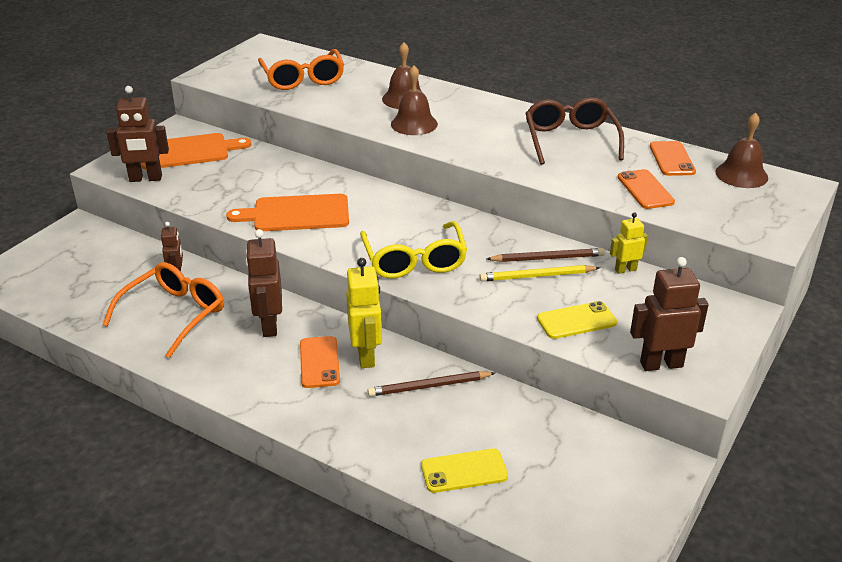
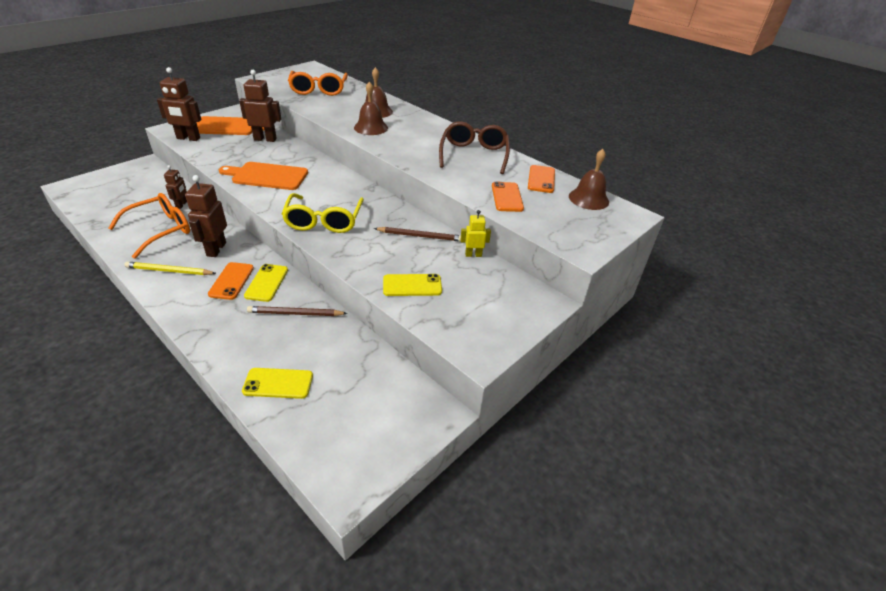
camera: 10 degrees right, 5 degrees up
(366, 356) = (266, 283): yellow robot -> yellow phone
(537, 276) = (404, 247): yellow pencil -> yellow pencil (169, 271)
(661, 364) = (456, 332): brown robot -> brown robot (265, 139)

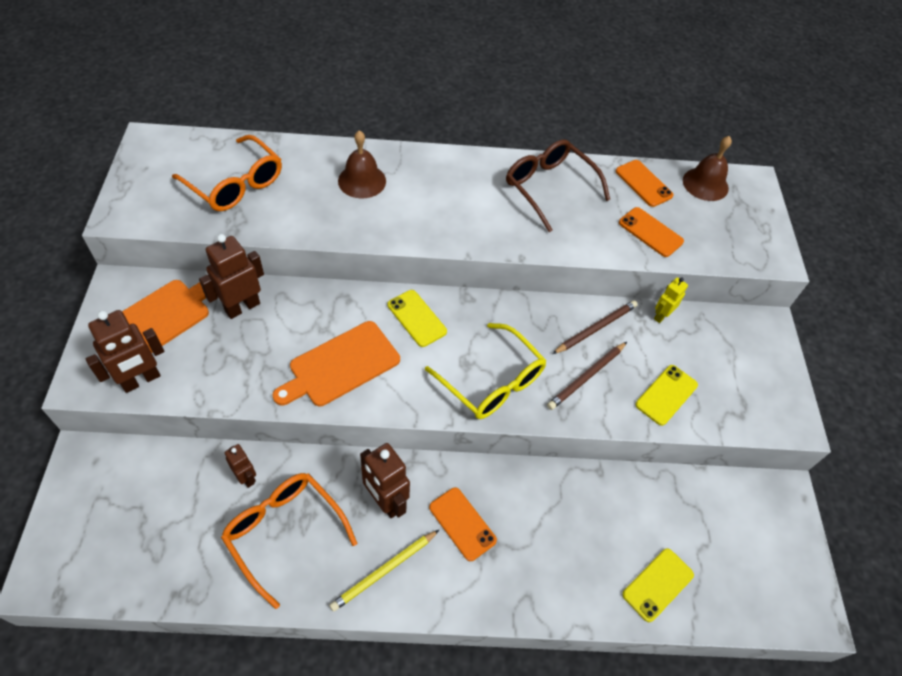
camera: 45 degrees left, 15 degrees up
(160, 230) = (284, 532): orange glasses -> orange glasses turned 45 degrees counterclockwise
(266, 283) = (496, 495): yellow phone -> yellow phone (416, 318)
(295, 313) = (570, 504): brown pencil -> brown pencil (586, 377)
(371, 127) = (398, 215): brown bell -> none

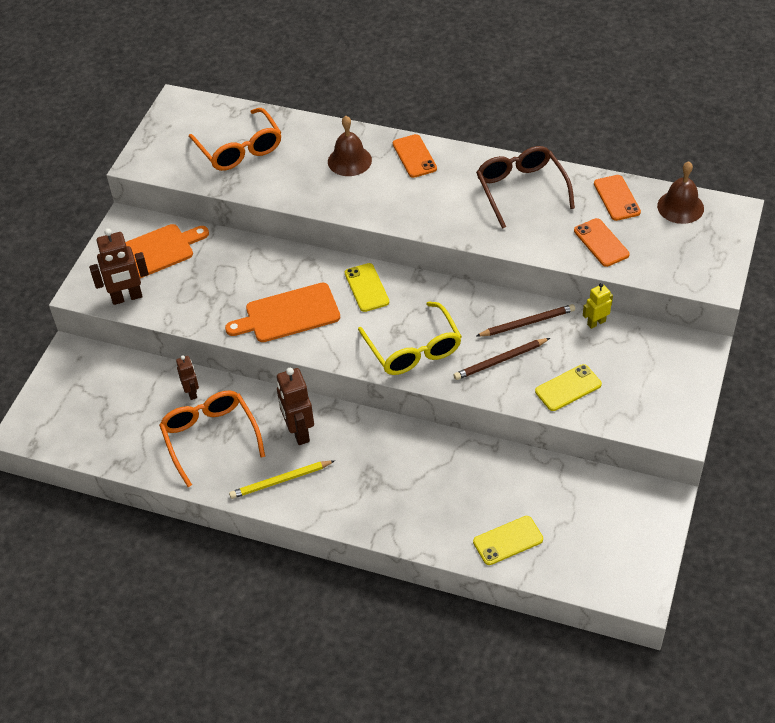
camera: 25 degrees right, 5 degrees down
(242, 307) = (221, 254): brown robot -> none
(462, 523) = (357, 461): orange phone -> orange phone (414, 156)

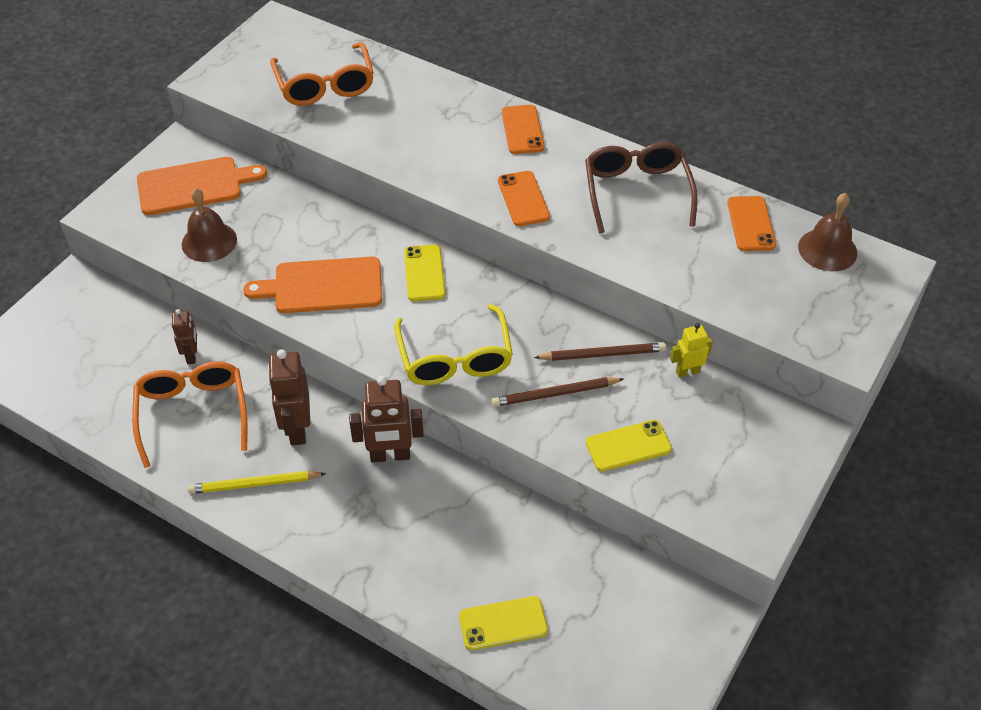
camera: 10 degrees right, 0 degrees up
(127, 297) = (148, 230): brown robot -> brown robot (390, 455)
(349, 160) = (445, 121): brown bell -> brown bell (209, 241)
(601, 243) = (715, 274): orange phone -> orange phone (523, 199)

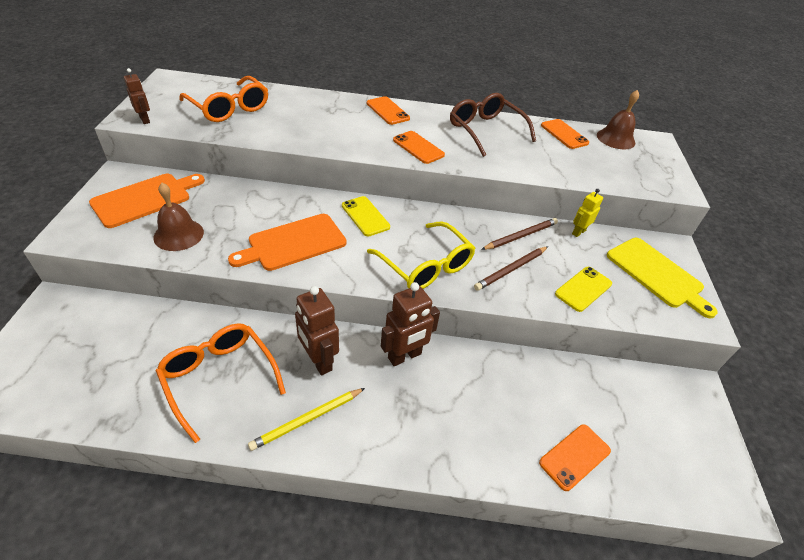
camera: 30 degrees left, 5 degrees down
(192, 355) = (195, 331): brown robot -> brown robot (145, 120)
(503, 623) = (574, 457): yellow phone -> orange phone
(746, 459) = (657, 274): none -> yellow cutting board

